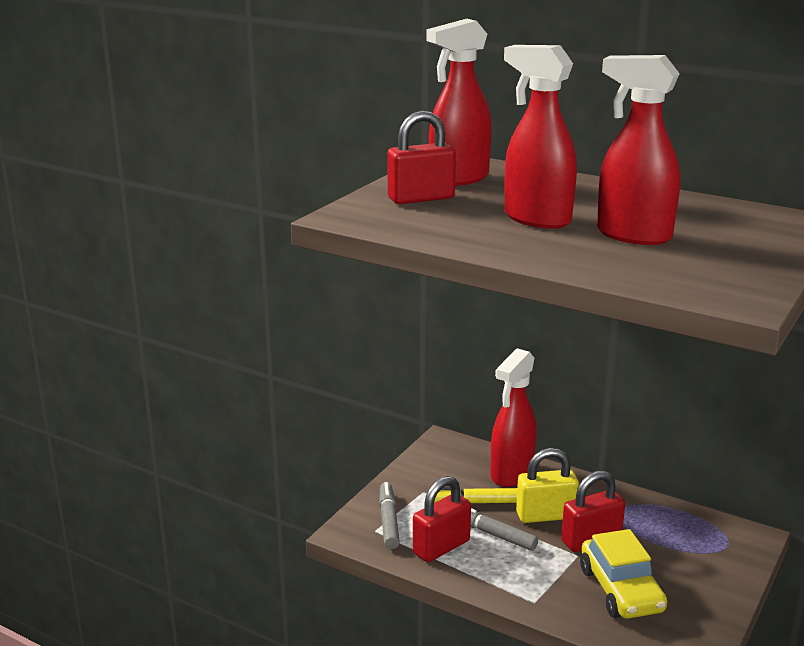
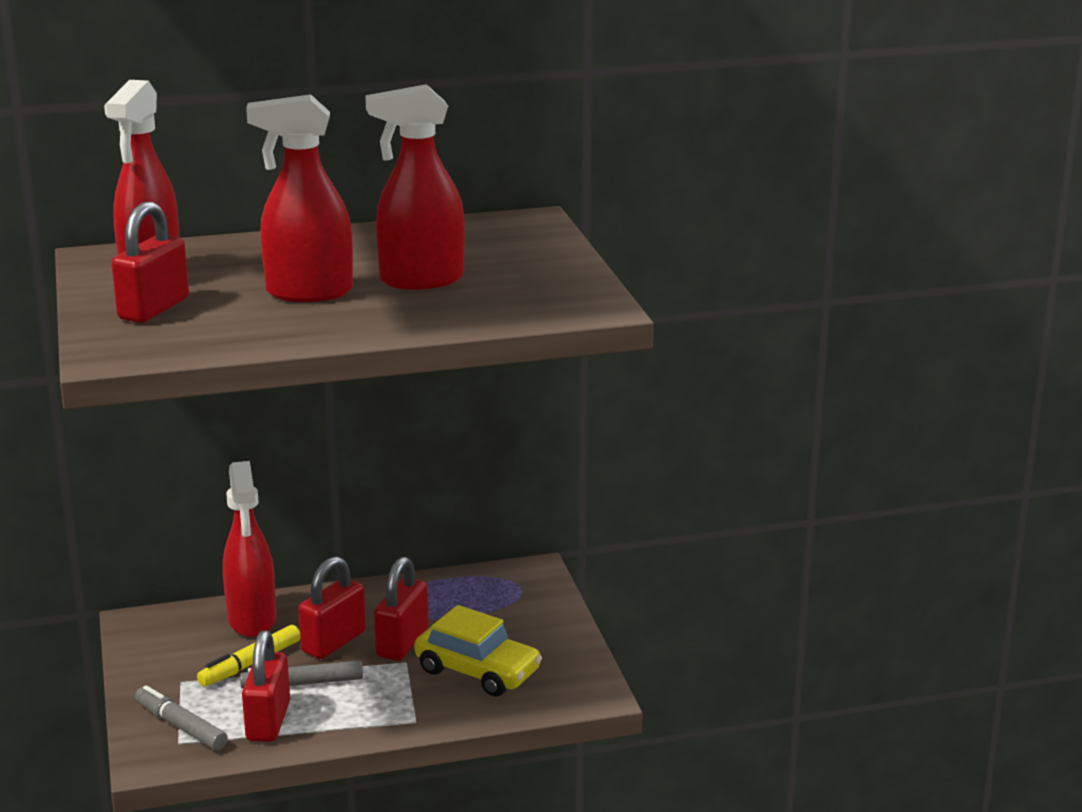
camera: 45 degrees left, 0 degrees up
(545, 515) = (334, 642): yellow padlock -> red padlock

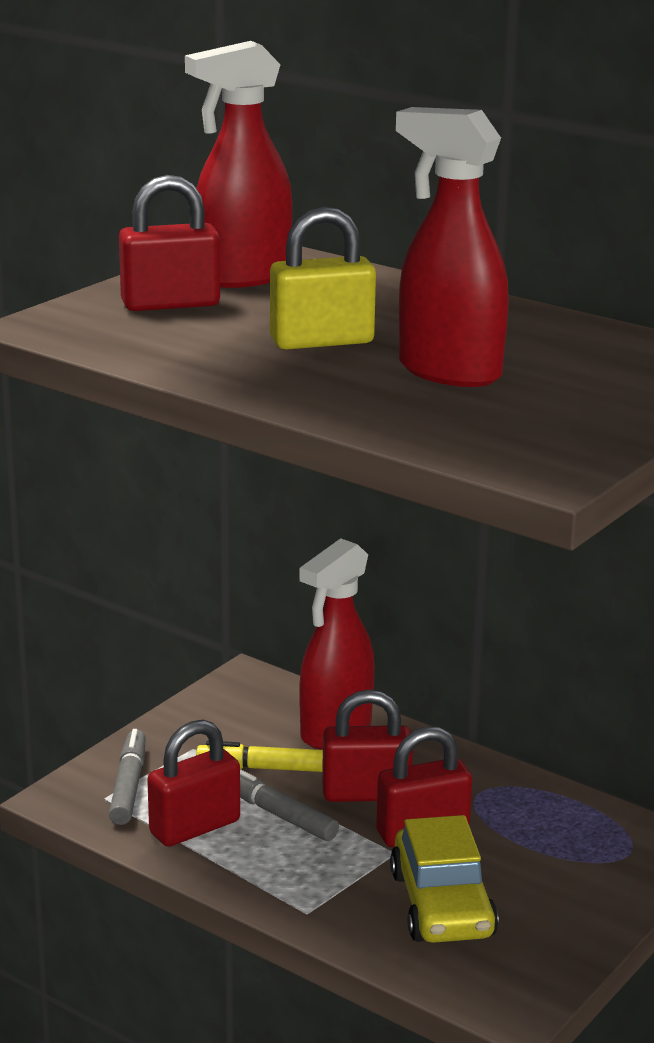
camera: 50 degrees right, 0 degrees up
(308, 292) = (322, 341): red spray bottle -> yellow padlock

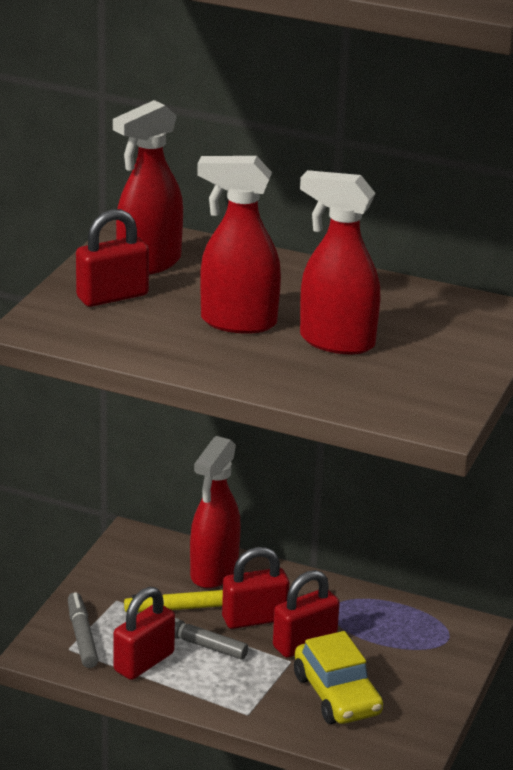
camera: 15 degrees left, 5 degrees up
(322, 341) = (237, 322): yellow padlock -> red spray bottle

